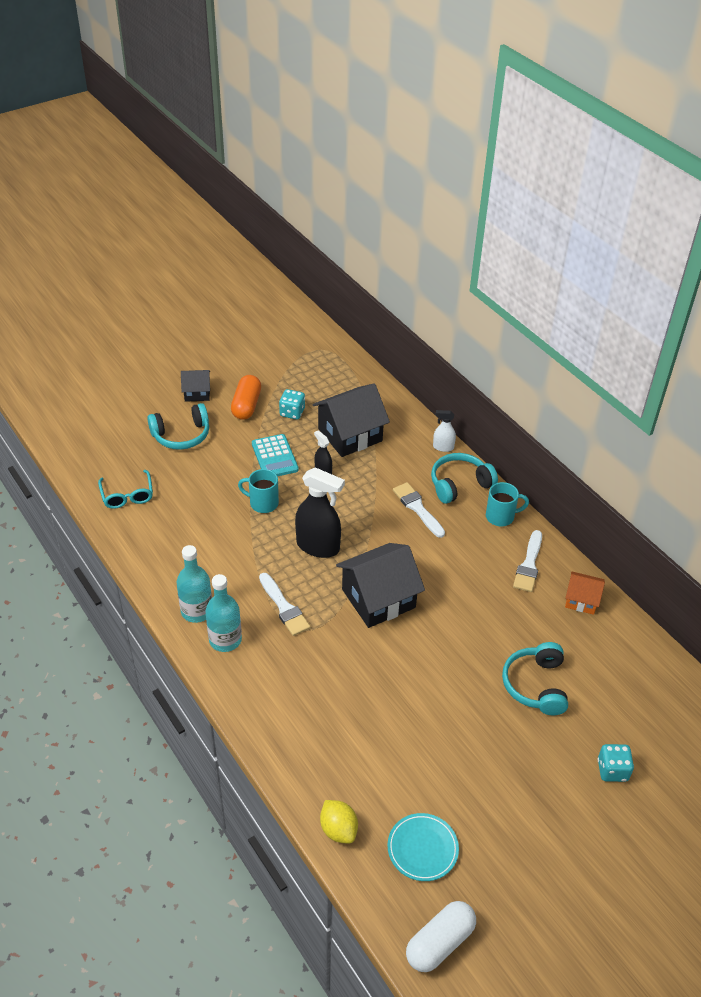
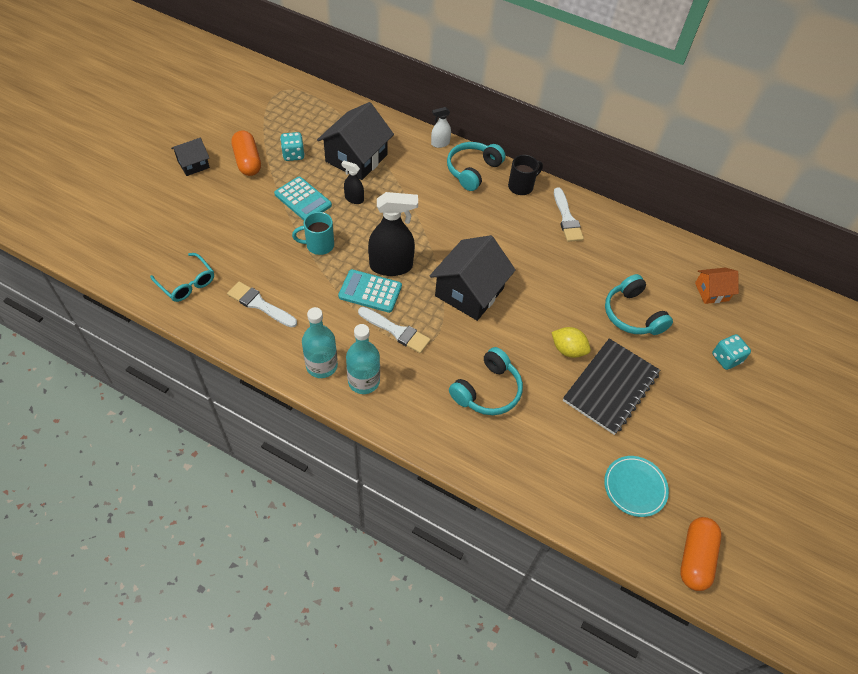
camera: 30 degrees left, 10 degrees up
(181, 435) = (203, 209): turquoise headphones -> turquoise headphones (487, 390)
(283, 562) = (370, 291): none -> turquoise calculator
(338, 829) = (562, 504): yellow lemon -> yellow lemon (568, 350)
(417, 508) = (452, 202): white brush -> white brush (259, 304)
(440, 942) = (695, 557): white capsule -> orange capsule
(463, 744) = (610, 387): none -> black notebook
(501, 516) = (521, 186): turquoise mug -> black mug
(581, 600) = (622, 232): orange house -> orange house (711, 292)

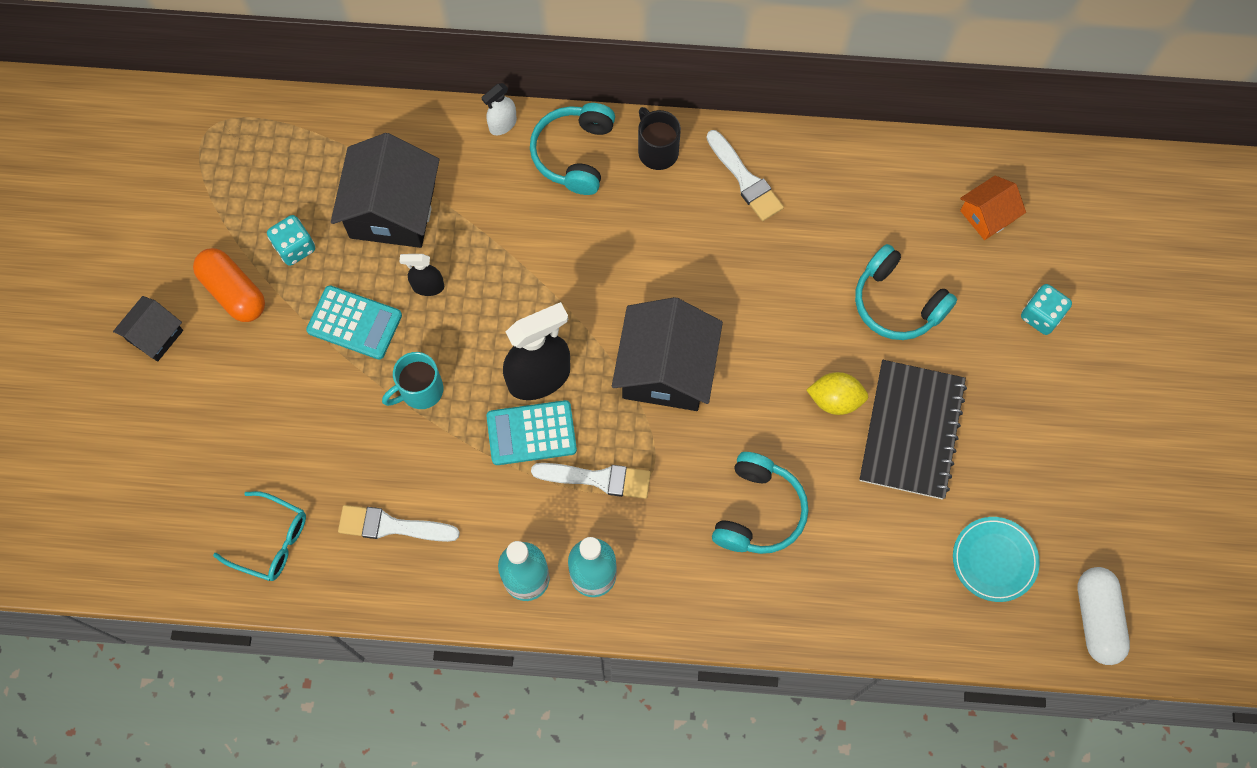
camera: 20 degrees left, 15 degrees up
(521, 186) = (657, 151): black mug -> black mug turned 60 degrees counterclockwise
(695, 557) = (1097, 618): orange capsule -> white capsule

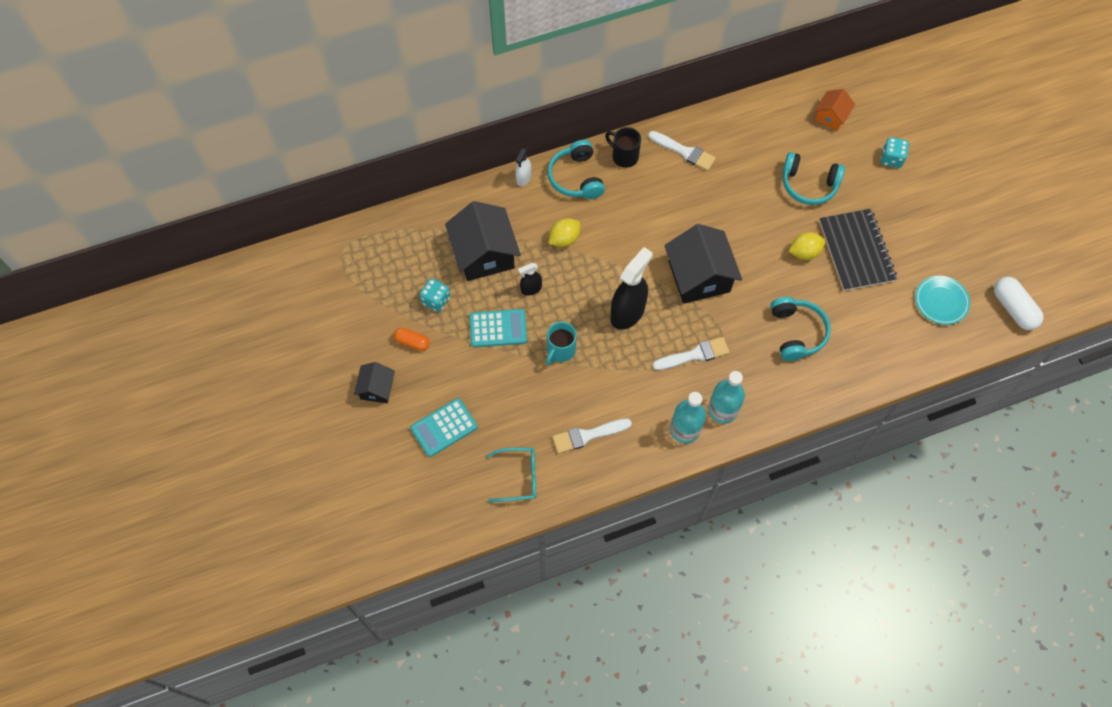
camera: 25 degrees left, 5 degrees down
(233, 292) = (412, 342): orange capsule -> orange capsule, size x0.61
(510, 235) = (564, 239): none -> yellow lemon
(531, 433) = (641, 346): turquoise calculator -> turquoise calculator (444, 427)

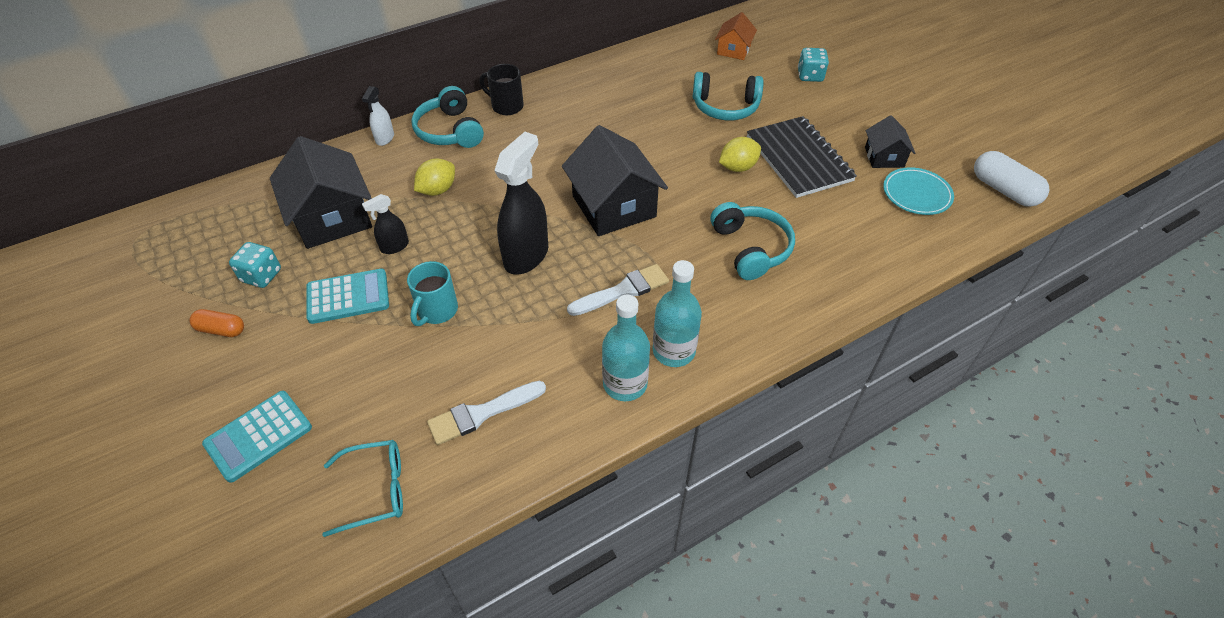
camera: 10 degrees left, 15 degrees down
(377, 388) = (158, 397): black house -> black house (884, 157)
(684, 152) = (576, 95): white brush -> none

